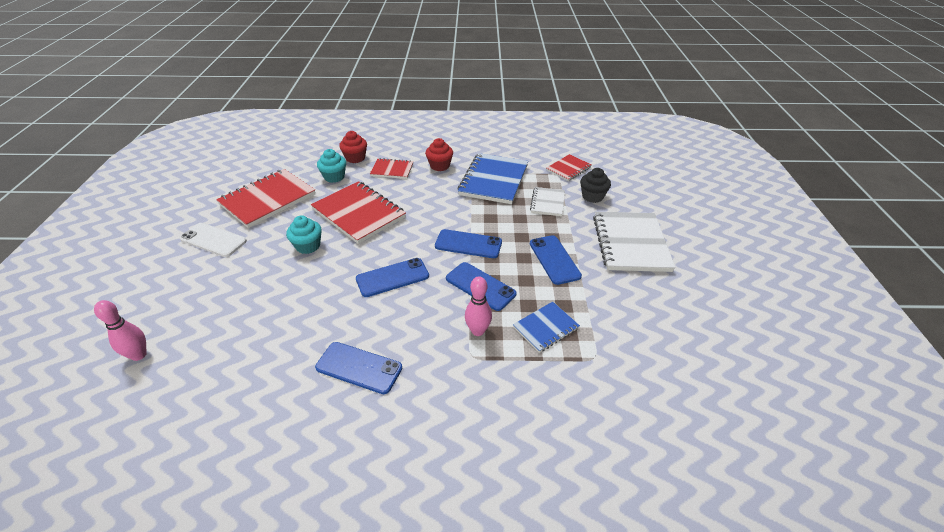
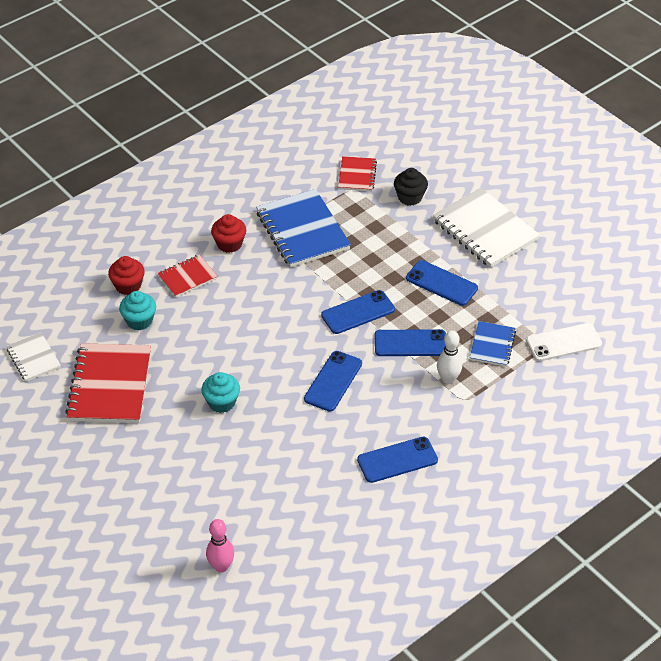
camera: 40 degrees left, 5 degrees up
(213, 240) = (124, 454): white phone -> white phone (563, 343)
(359, 214) = (222, 344): red notebook -> none
(478, 331) = (448, 379): pink bowling pin -> white bowling pin
(547, 203) = (378, 228): white notebook -> white notebook (33, 358)

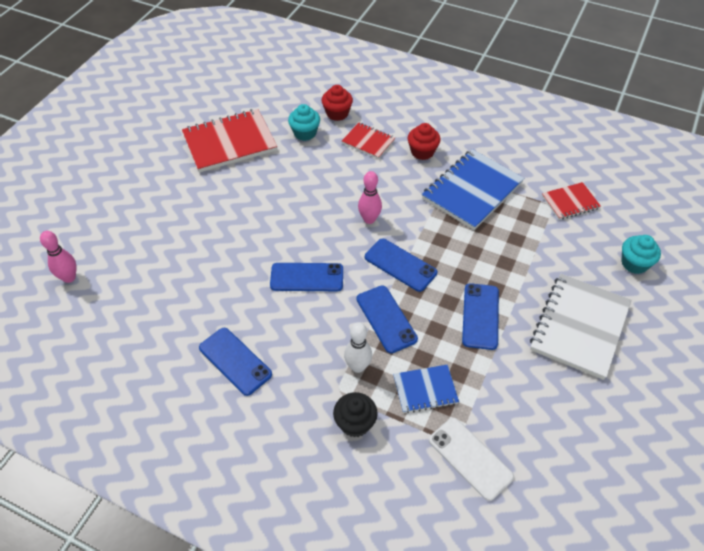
camera: 65 degrees right, 5 degrees up
(33, 358) = (236, 94): white notebook -> none
(221, 402) = (245, 212): turquoise cupcake -> turquoise cupcake (634, 263)
(291, 313) = (369, 219): none -> pink bowling pin
(410, 197) = (575, 250): black cupcake -> black cupcake (355, 423)

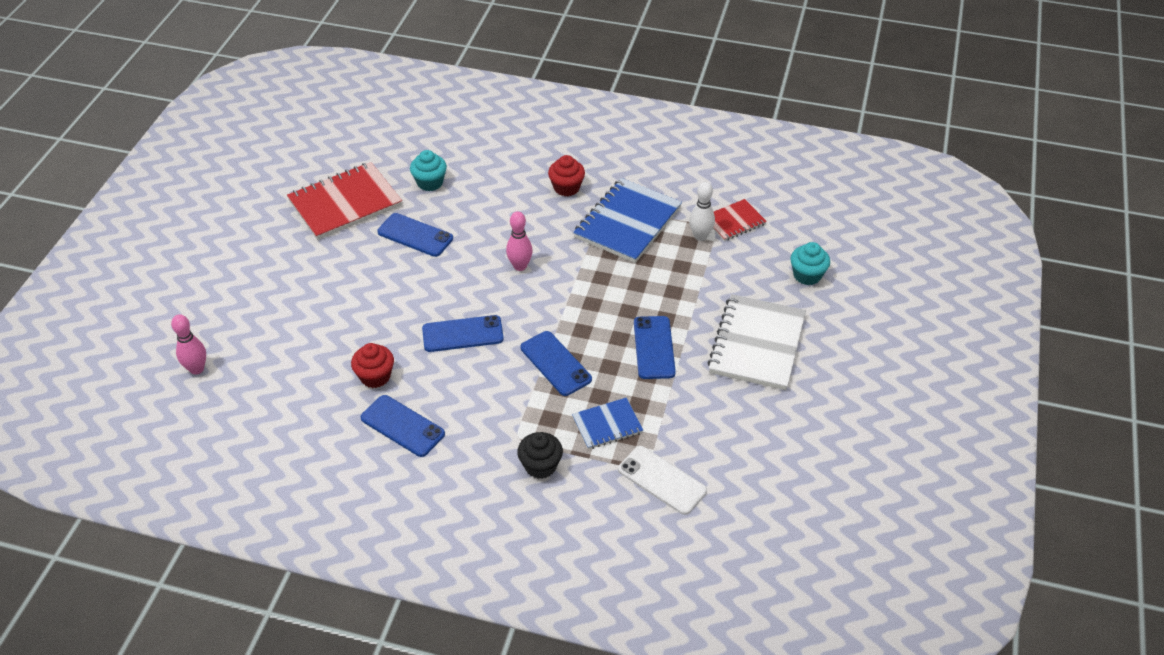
camera: 10 degrees left, 5 degrees down
(337, 113) = (463, 156): red cupcake -> red cupcake (375, 376)
(358, 366) = (534, 413): white bowling pin -> white bowling pin (700, 236)
(368, 142) = (504, 184): red notebook -> none
(400, 265) = (561, 308): blue phone -> blue phone (415, 235)

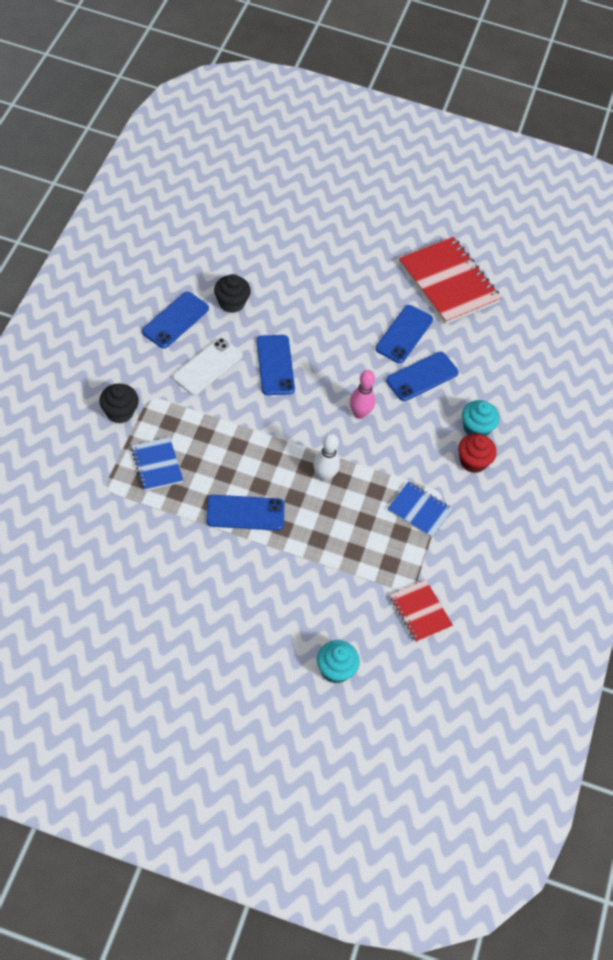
camera: 85 degrees right, 10 degrees up
(197, 369) = (251, 190): pink bowling pin -> none
(375, 376) = (231, 303): red cupcake -> black cupcake
(430, 182) = (479, 347): turquoise cupcake -> turquoise cupcake (476, 428)
(556, 363) = (233, 432): blue phone -> blue phone (422, 377)
(627, 223) = (419, 511): blue notebook -> blue notebook, size x0.54
(662, 480) = (90, 499): white phone -> white phone (207, 366)
(700, 236) = (398, 575): white bowling pin -> white bowling pin (324, 476)
(757, 344) = (241, 603): white notebook -> none

